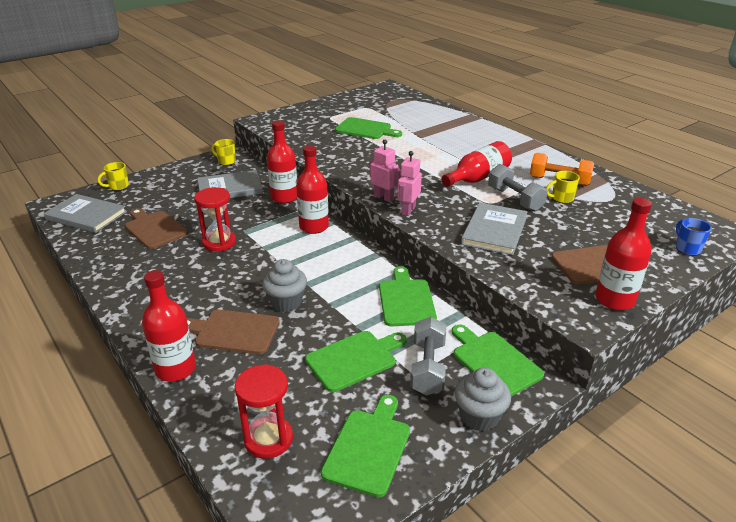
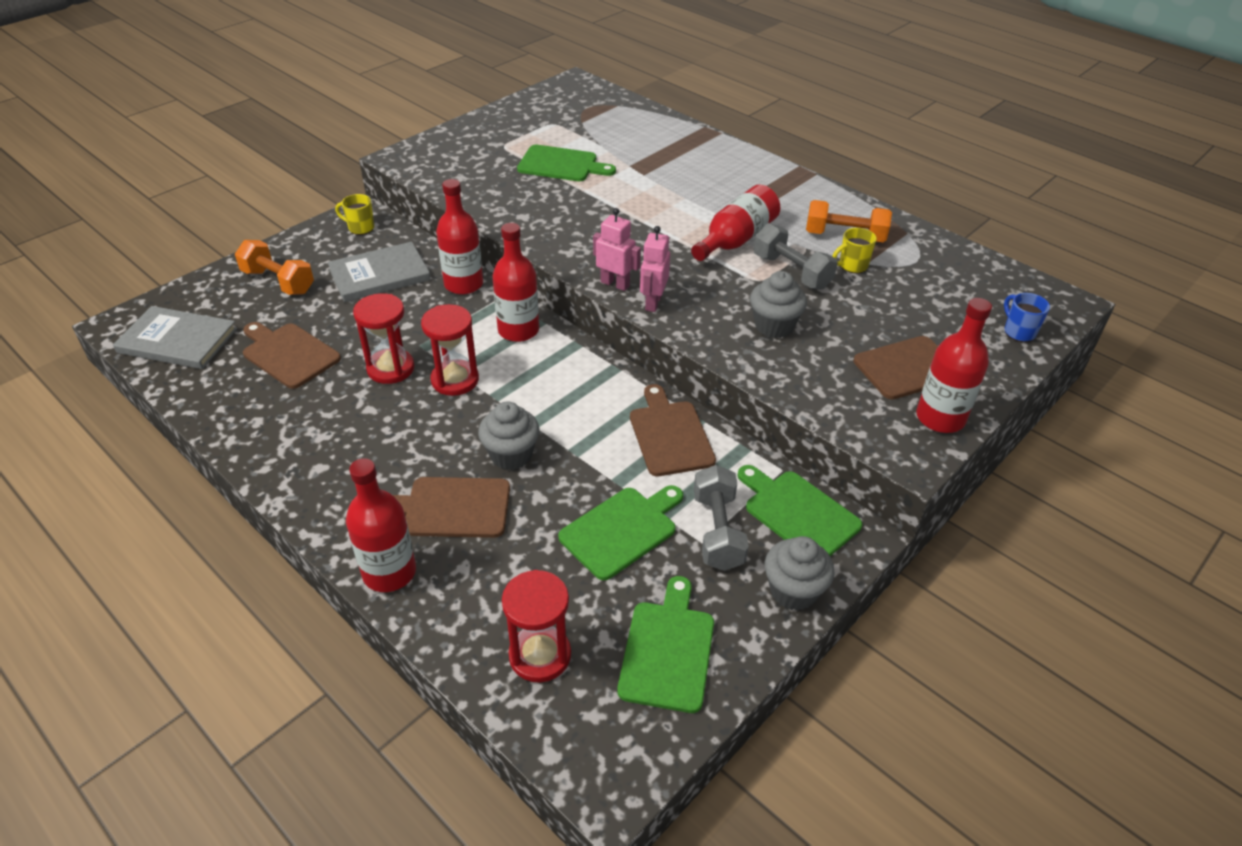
camera: 10 degrees left, 10 degrees up
(118, 187) = (209, 285): yellow mug -> none
(163, 187) = (278, 282): none -> orange dumbbell
(261, 253) = (455, 380): none -> red hourglass
(406, 300) = (669, 435): green cutting board -> brown cutting board
(494, 231) = (774, 326): grey book -> grey cupcake

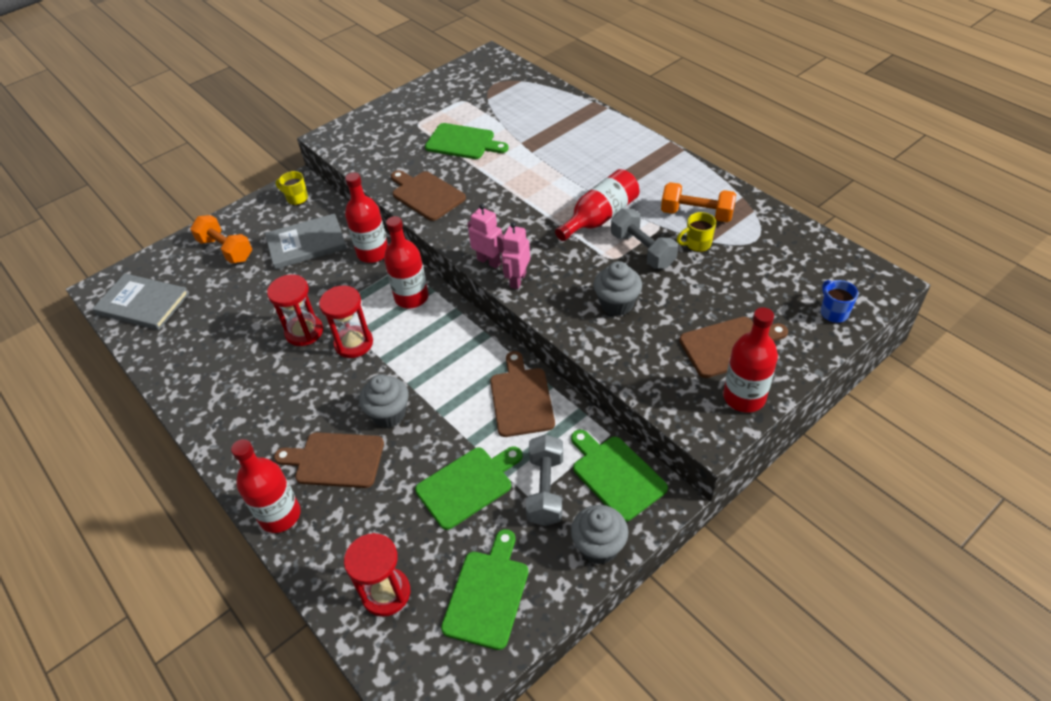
camera: 10 degrees right, 5 degrees up
(288, 354) = (226, 317): brown cutting board -> brown cutting board (426, 195)

